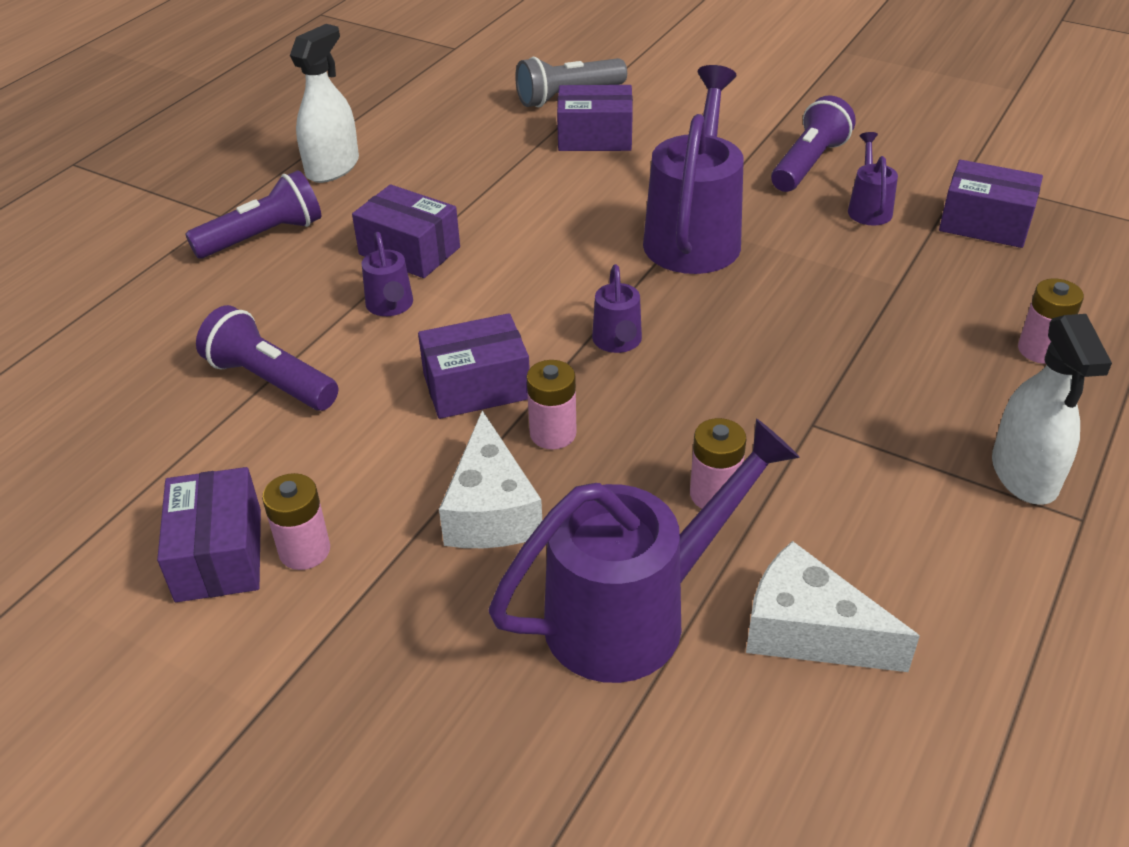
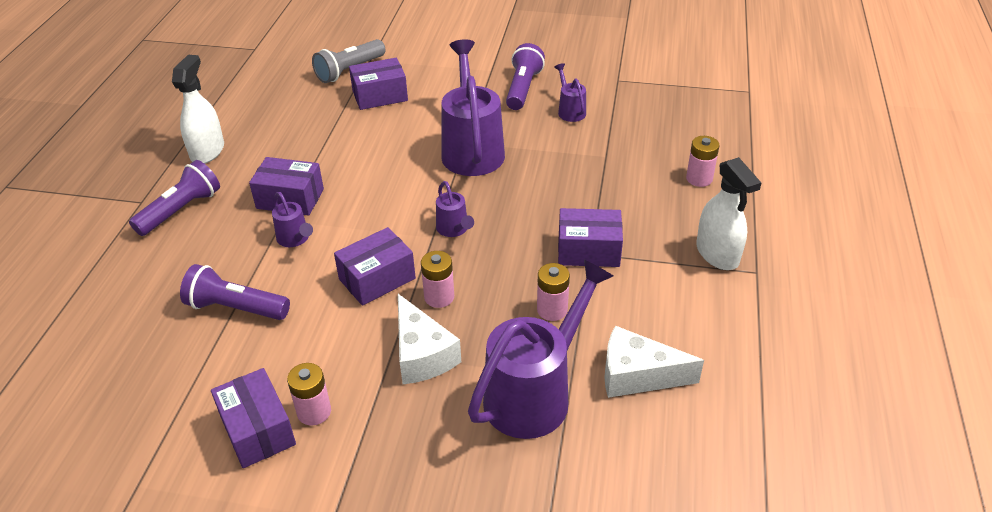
camera: 20 degrees left, 0 degrees up
(984, 223) = (640, 107): purple box -> purple box (588, 250)

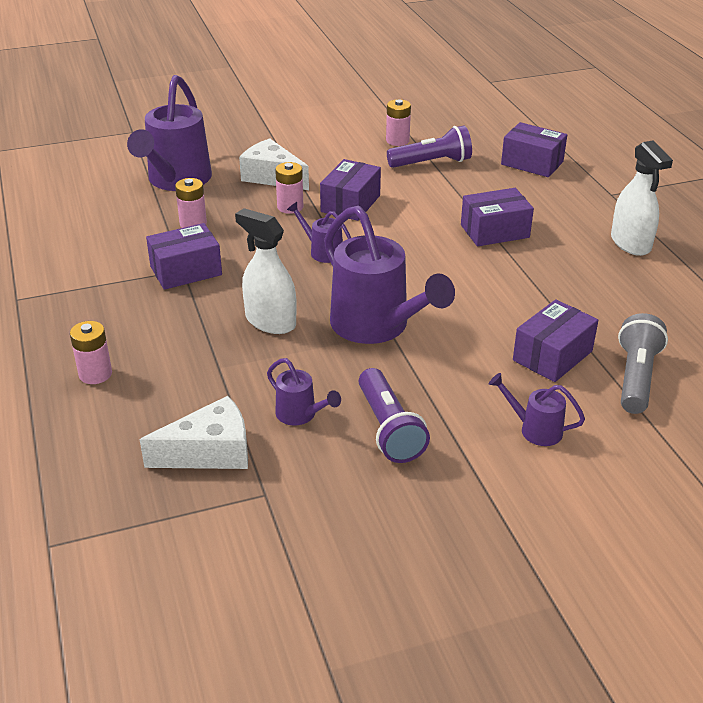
camera: 150 degrees right, 5 degrees down
(181, 210) = (569, 198): purple flashlight -> none
(257, 430) = (339, 125): purple box -> purple box (532, 163)
(295, 239) = (448, 207): purple watering can -> purple watering can (534, 429)
(314, 412) = (315, 139): pink battery -> pink battery (397, 141)
(637, 375) = (106, 207): white cheese -> white cheese (210, 452)
(717, 254) = (58, 303): white spray bottle -> white spray bottle (270, 321)

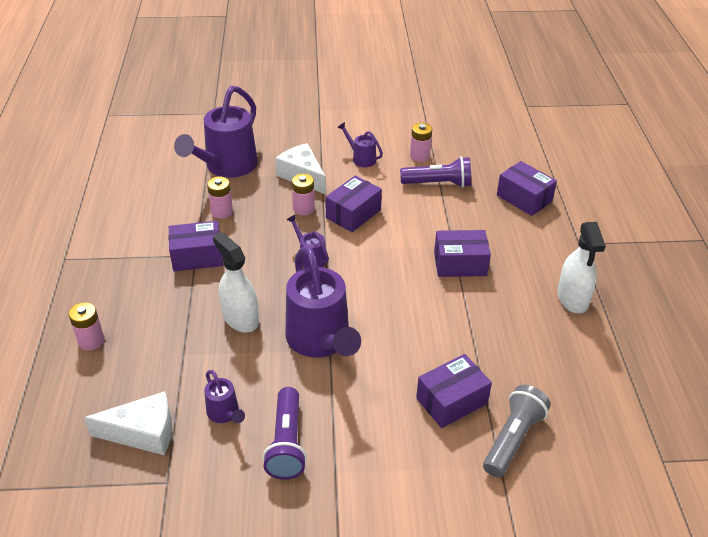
camera: 15 degrees right, 5 degrees up
(534, 429) = (403, 471): purple watering can -> purple watering can (361, 158)

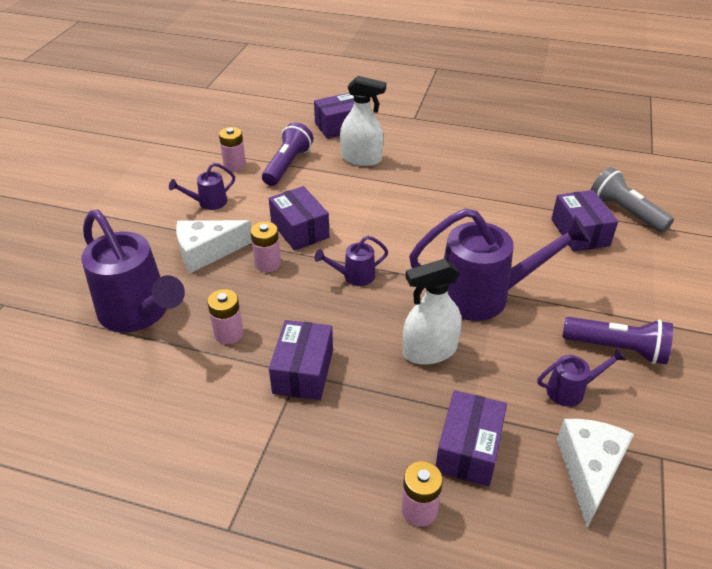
camera: 70 degrees left, 0 degrees up
(460, 264) = (411, 183): purple box -> purple box (468, 449)
(572, 298) = (478, 140): white spray bottle -> white spray bottle (361, 159)

